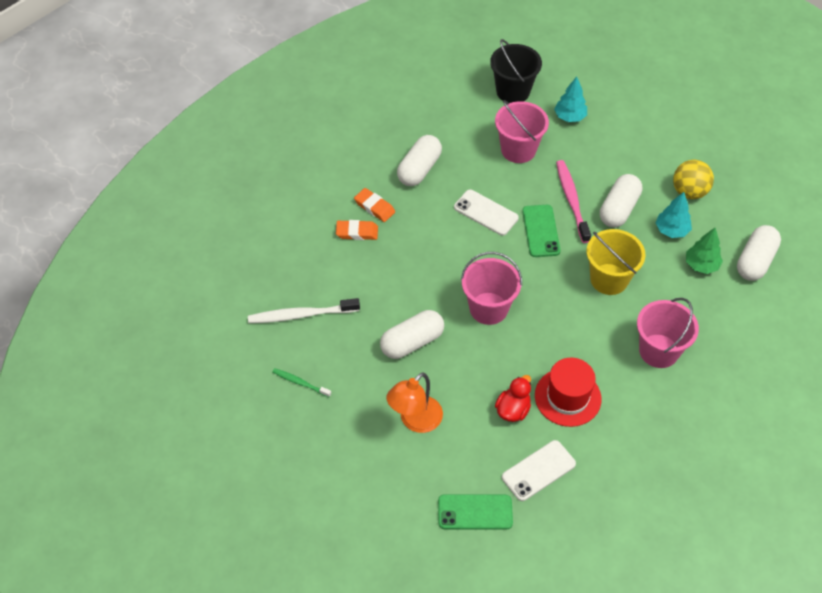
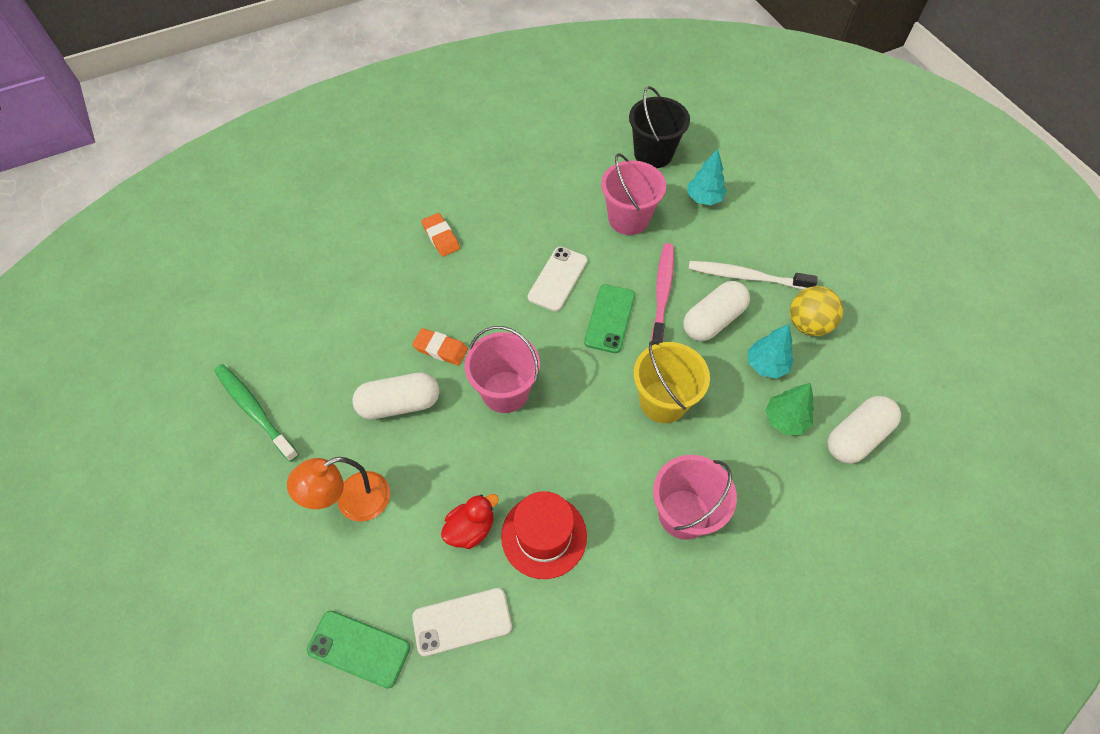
camera: 20 degrees right, 5 degrees up
(300, 383) = (255, 411): green toothbrush -> green toothbrush, size x1.78
(301, 315) = (300, 333): white toothbrush -> white toothbrush (747, 277)
(357, 232) = (408, 259): orange eraser -> orange eraser (440, 349)
(419, 169) = (510, 210): white capsule -> none
(486, 213) = (557, 279): white phone -> white phone turned 60 degrees clockwise

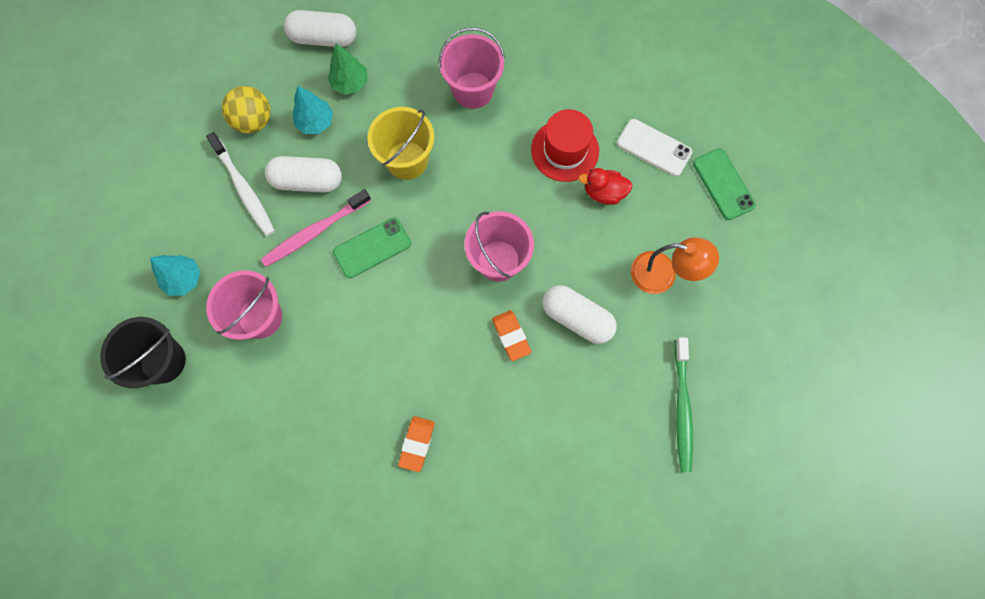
camera: 135 degrees left, 15 degrees up
(557, 279) = (371, 315): white phone -> none

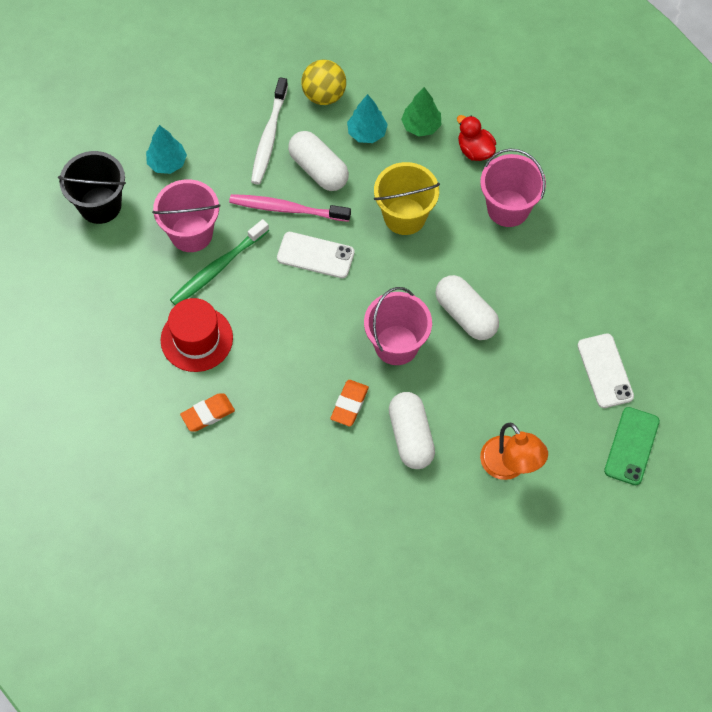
camera: 45 degrees right, 10 degrees down
(323, 38) = (435, 77): white capsule -> white capsule (465, 315)
(372, 248) = (315, 255): green phone -> white phone
(565, 150) = (532, 312): red hat -> red hat (196, 339)
(604, 192) = (528, 368): red duck -> red duck (475, 150)
(682, 407) = (421, 569): green toothbrush -> green toothbrush (218, 267)

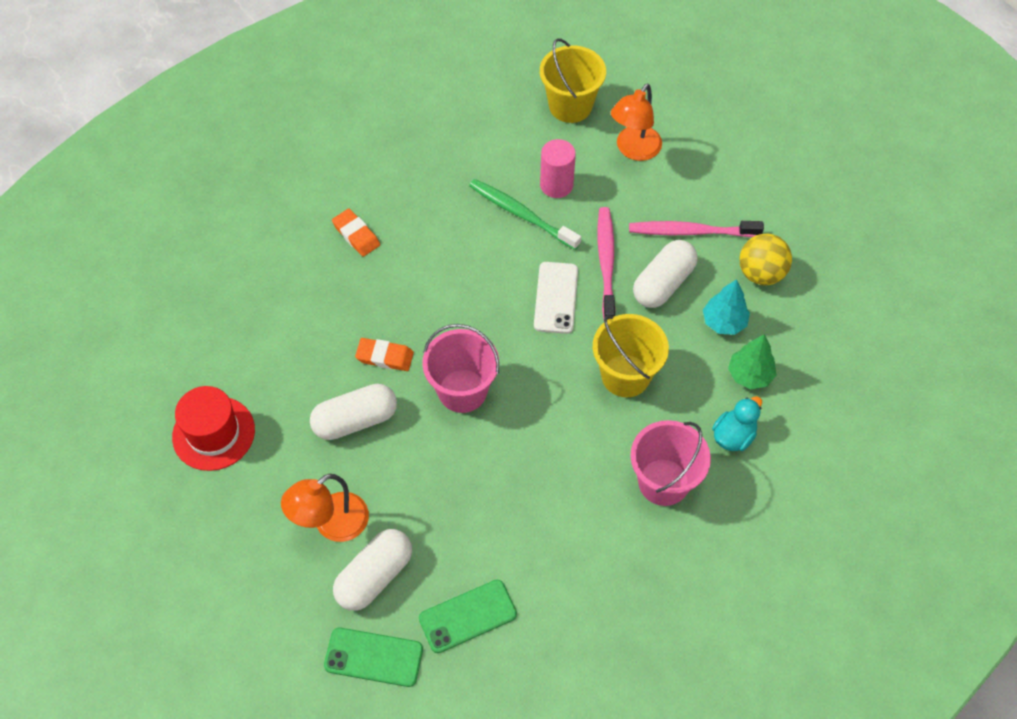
camera: 80 degrees right, 5 degrees down
(100, 205) = (570, 106): black bucket -> yellow bucket
(167, 163) = (634, 150): turquoise tree -> orange lamp
(191, 233) = (556, 185): pink bucket -> pink cylinder
(196, 339) = (437, 211): red hat -> red hat (213, 433)
(269, 136) = (691, 232): white toothbrush -> pink toothbrush
(465, 315) = (513, 455): white capsule -> white capsule (374, 576)
(475, 150) = (733, 436): red duck -> turquoise duck
(605, 371) = (468, 616): white phone -> green phone

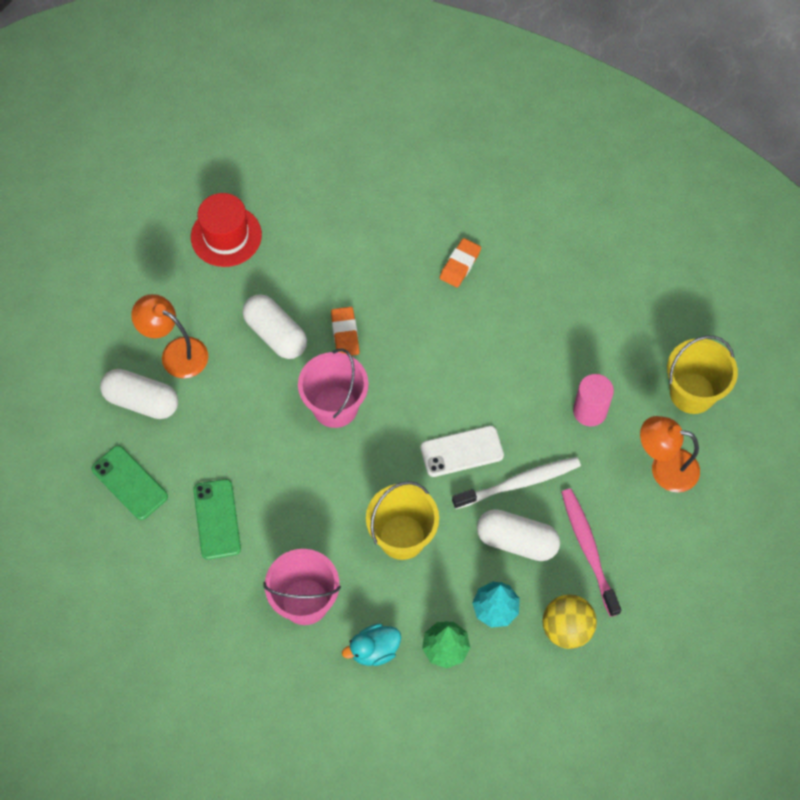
camera: 70 degrees right, 5 degrees up
(373, 657) = (74, 425): green phone -> green phone (217, 519)
(522, 214) = (542, 392): green toothbrush -> none
(606, 263) = (518, 483): pink toothbrush -> white toothbrush
(733, 436) = (374, 650): turquoise duck -> turquoise duck turned 135 degrees clockwise

